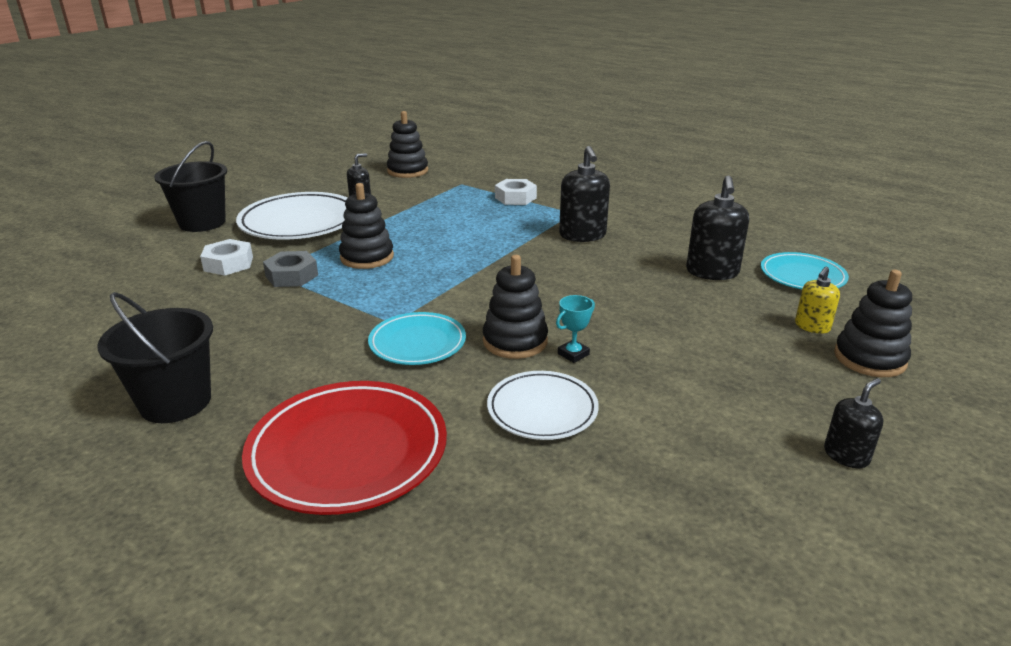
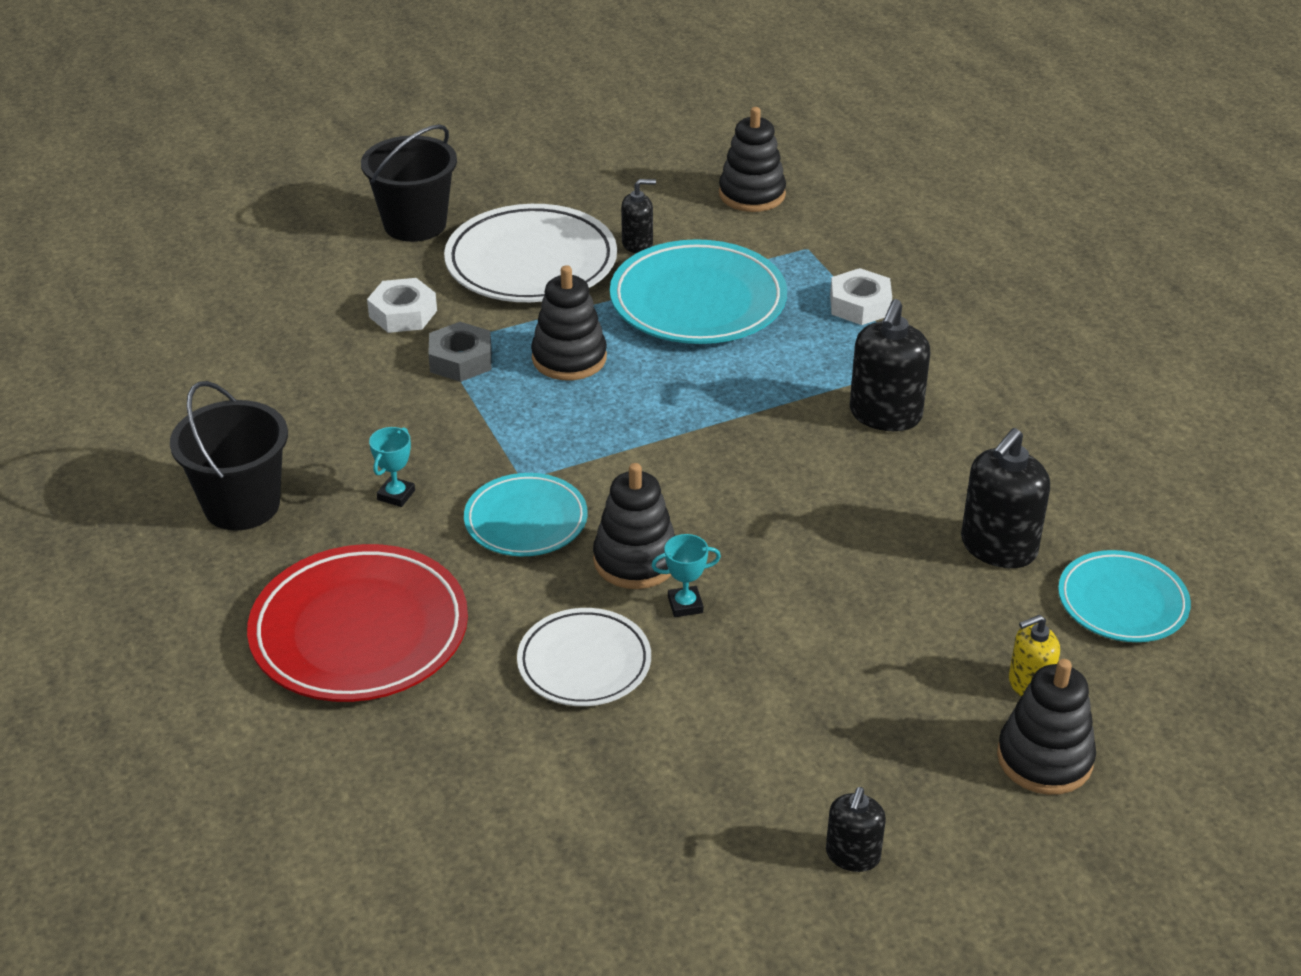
camera: 30 degrees right, 10 degrees up
(305, 358) = (396, 495): none -> turquoise trophy
(422, 216) = (698, 301): none -> turquoise plate
(846, 455) = (852, 855): black soap dispenser -> black soap dispenser turned 120 degrees clockwise

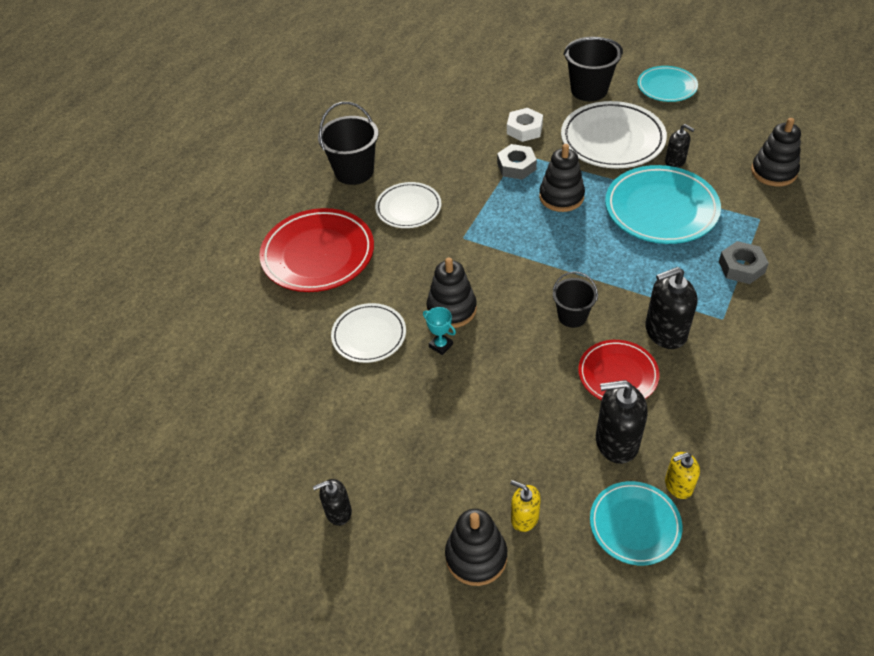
camera: 55 degrees right, 10 degrees up
(396, 495) = (408, 208): turquoise trophy -> white plate
(526, 520) = (437, 257): turquoise plate -> turquoise plate (666, 87)
(775, 468) = (572, 316): none -> black bucket
(860, 305) = (741, 267): white nut -> grey nut
(905, 487) = (617, 375): none -> red plate
(1103, 538) = (678, 485): none -> yellow soap dispenser

